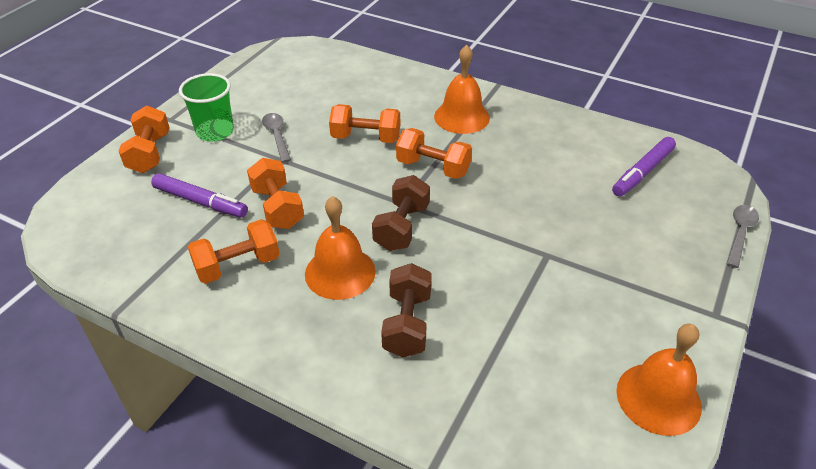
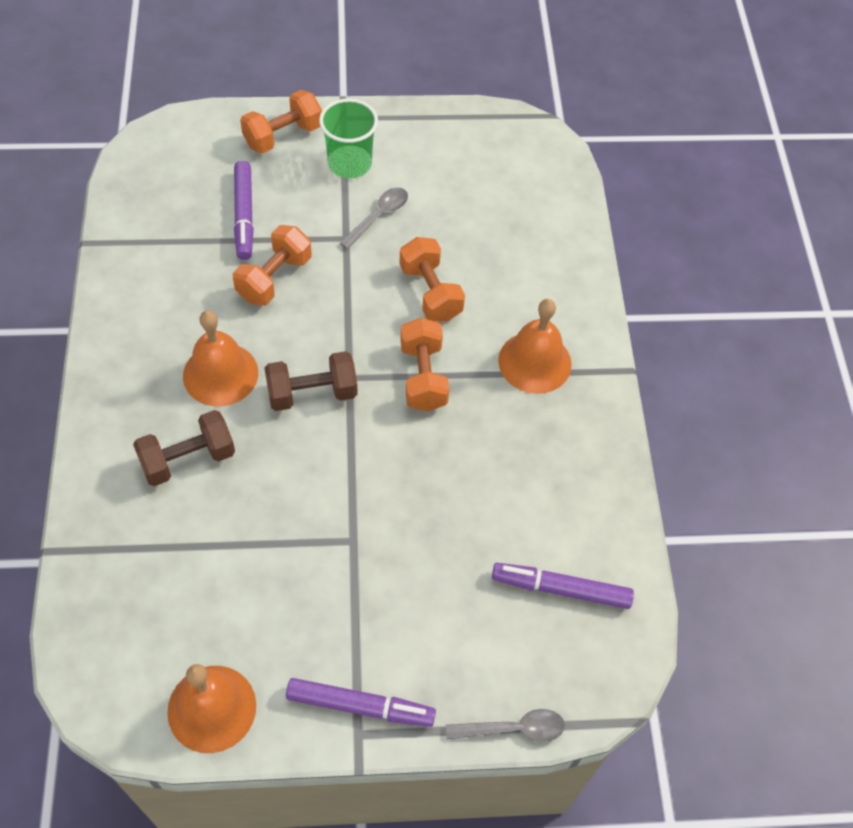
camera: 55 degrees right, 15 degrees up
(238, 265) = (182, 292): orange dumbbell -> none
(692, 304) = (360, 706): none -> purple marker

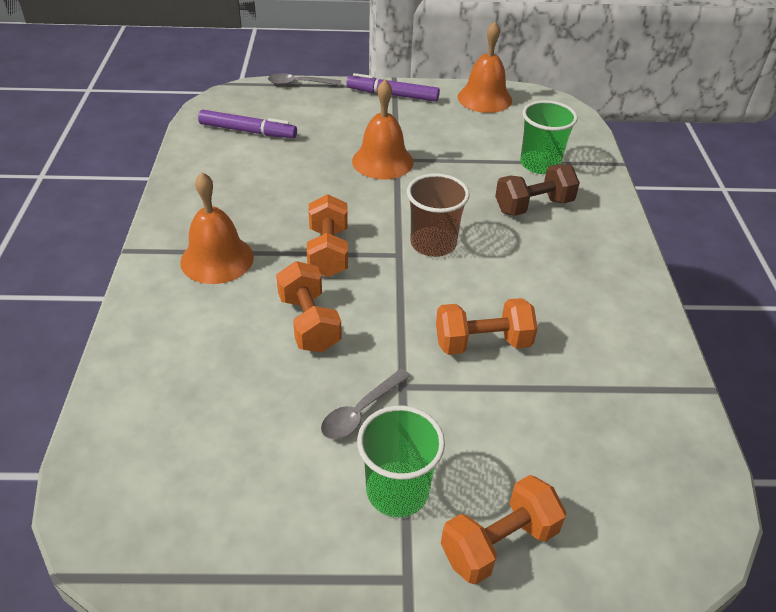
camera: 175 degrees left, 15 degrees down
(161, 541) = (540, 164): none -> green cup
(220, 374) = (521, 261): orange bell -> orange bell (382, 161)
(244, 215) = (531, 417): purple marker -> none
(274, 278) = (482, 343): orange dumbbell -> orange dumbbell turned 45 degrees clockwise
(312, 393) = (433, 244): brown dumbbell -> brown cup

